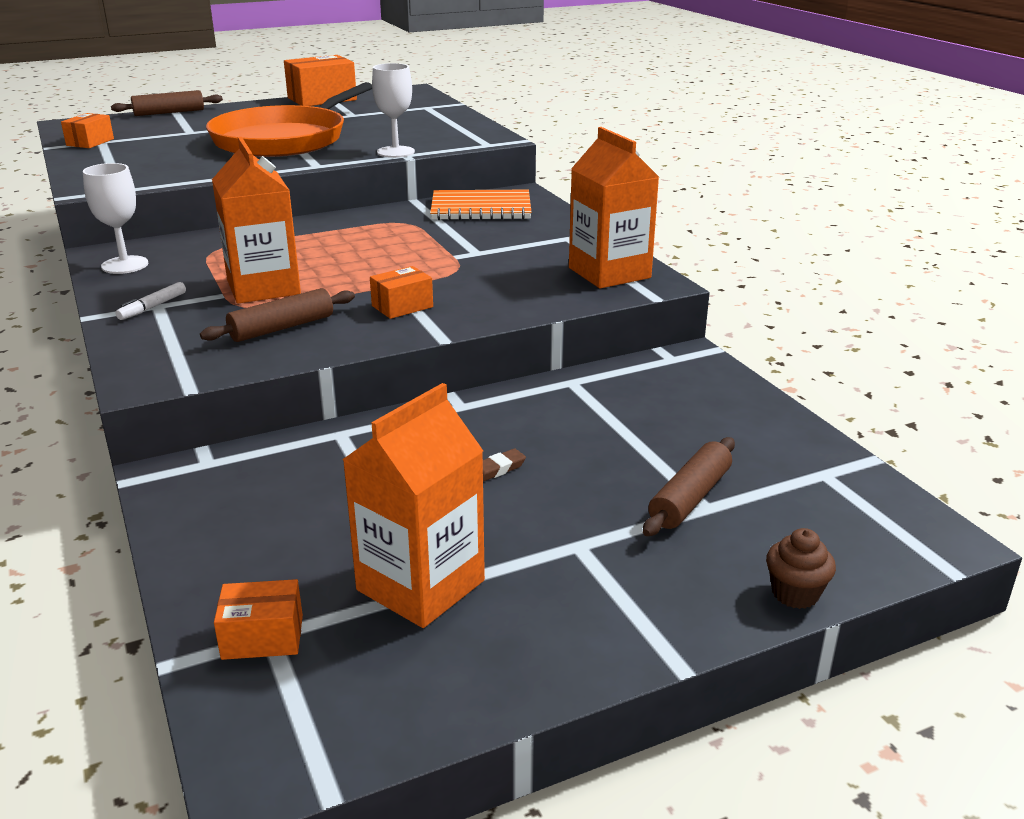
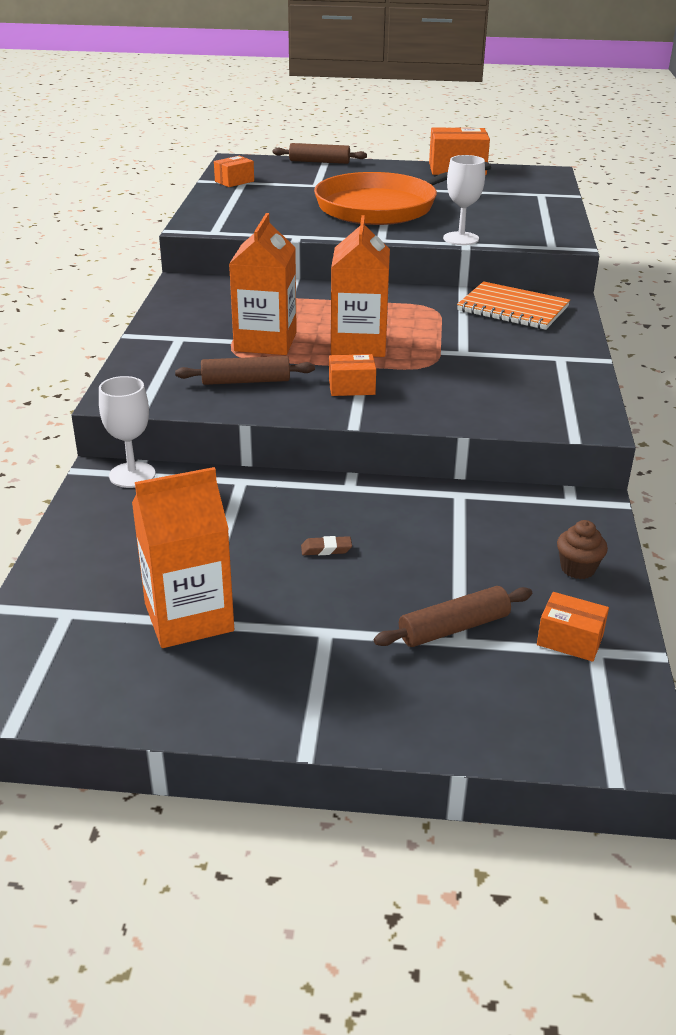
camera: 30 degrees right, 5 degrees up
(125, 265) = (188, 297): white goblet -> white goblet (132, 475)
(153, 307) = (175, 338): white marker -> none
(262, 637) = (61, 612): orange box -> orange box (570, 640)
(609, 273) = (559, 403): orange carton -> orange carton (359, 344)
(795, 593) = (455, 738): brown cupcake -> brown cupcake (577, 569)

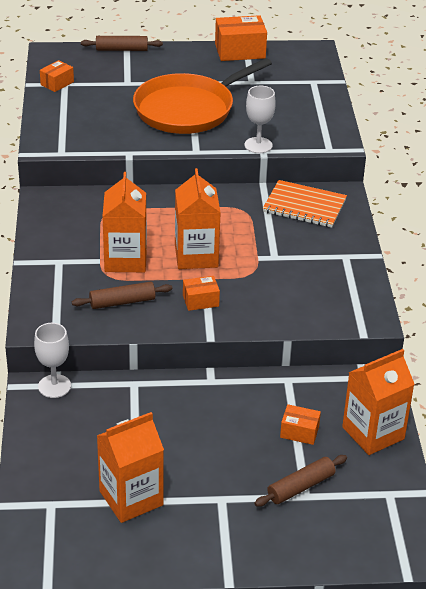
camera: 10 degrees left, 5 degrees up
(326, 549) = (207, 435): brown eraser -> none
(570, 640) = (373, 487): orange box -> orange box (299, 432)
(577, 569) = (373, 433): brown cupcake -> orange carton

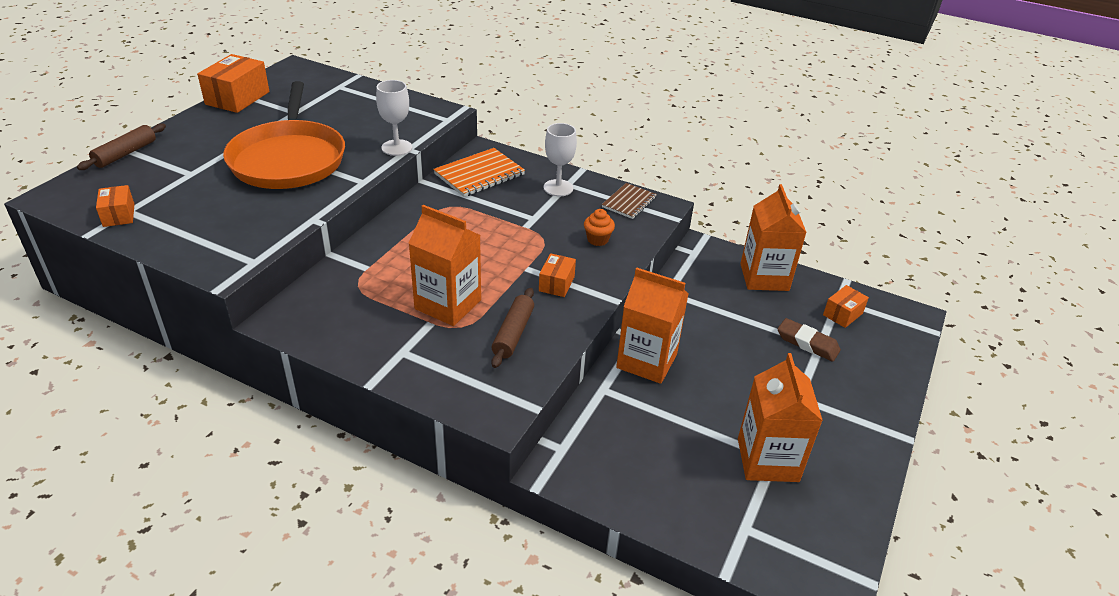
camera: 60 degrees left, 0 degrees up
(54, 386) = (563, 451): white goblet -> white goblet (558, 188)
(196, 256) = (487, 259): orange carton -> orange carton (646, 361)
(281, 301) = (597, 239): none -> orange cupcake
(299, 432) = (739, 315): orange box -> orange box (842, 314)
(300, 487) = (807, 343): brown rolling pin -> brown eraser
(357, 299) = (629, 202): none -> brown notebook

